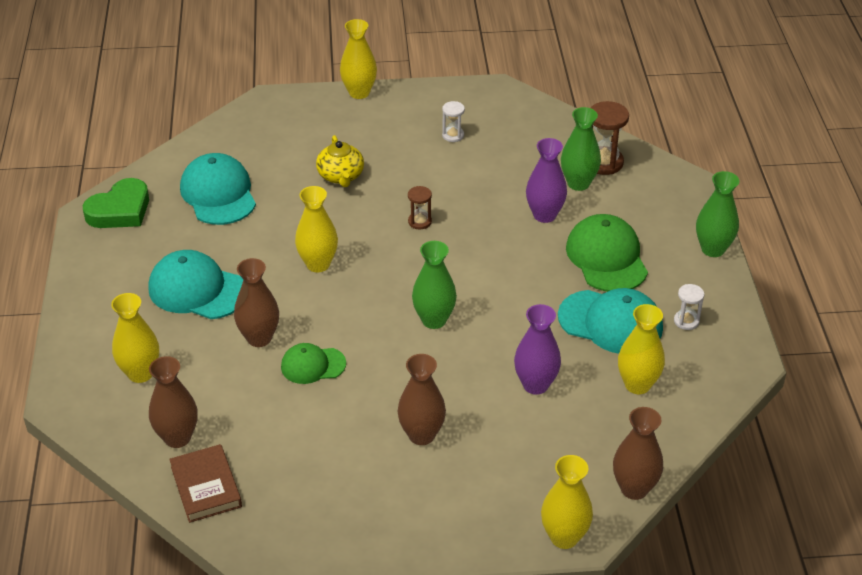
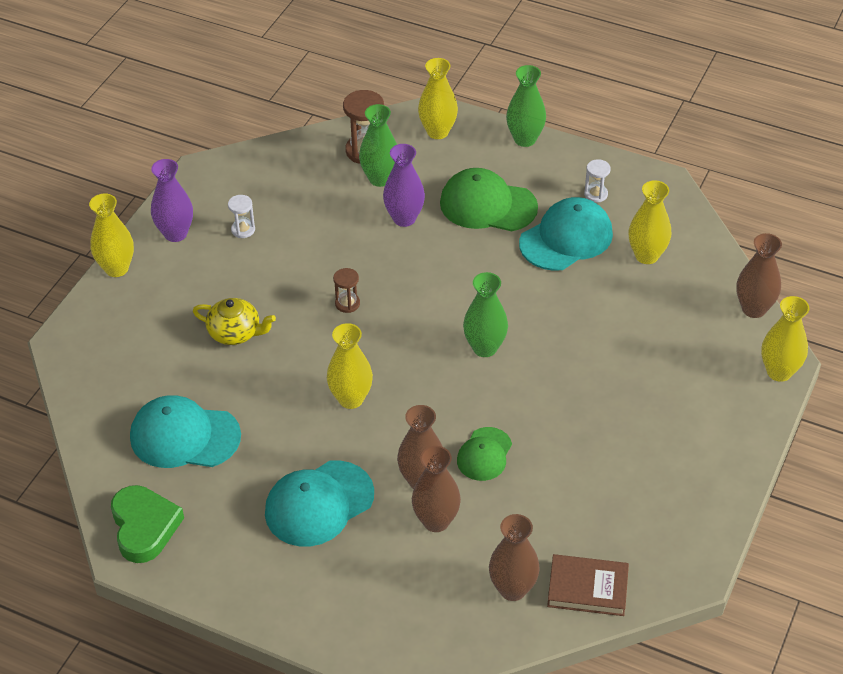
camera: 60 degrees left, 5 degrees up
(140, 373) = (407, 590): yellow vase -> yellow vase (437, 132)
(421, 435) = (617, 413): brown vase -> brown vase (436, 521)
(535, 385) = (607, 316): purple vase -> purple vase (175, 233)

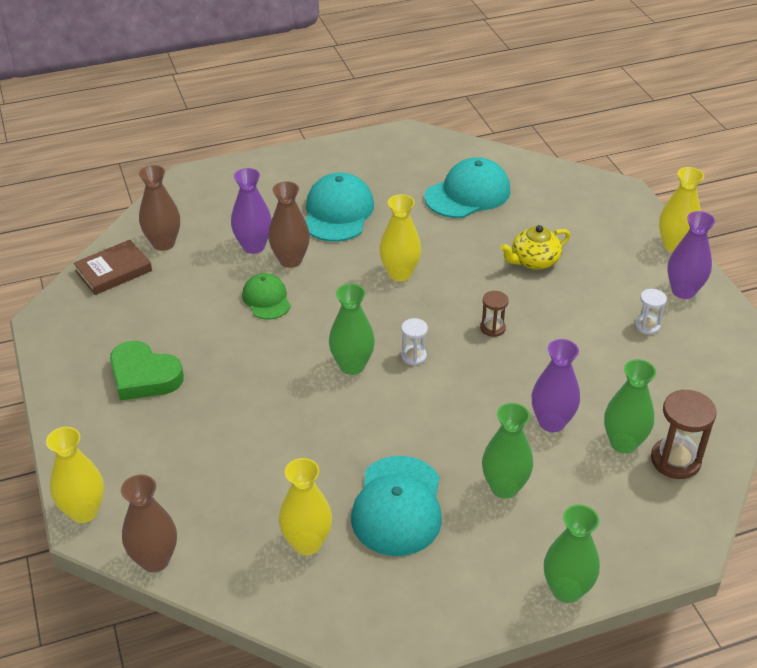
camera: 135 degrees right, 5 degrees down
(144, 527) = (419, 148): green heart -> green heart (144, 376)
(436, 521) = (253, 246): brown vase -> purple vase
(437, 132) = (651, 531): yellow vase -> none
(487, 205) = (504, 487): green cap -> green vase
(596, 194) = (425, 577): white hourglass -> white hourglass (413, 356)

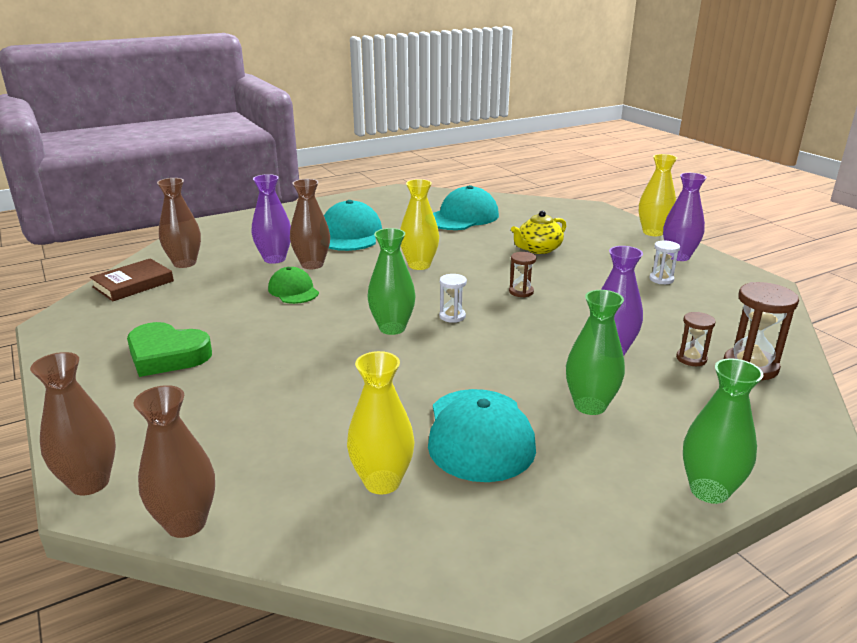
camera: 10 degrees left, 15 degrees down
(84, 511) = (90, 483): yellow vase -> brown vase
(623, 443) = (691, 359): green vase -> brown hourglass

